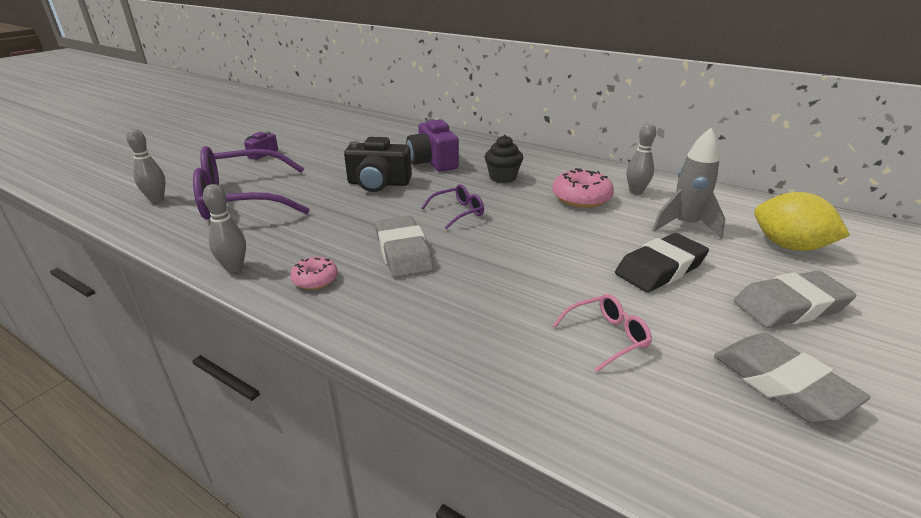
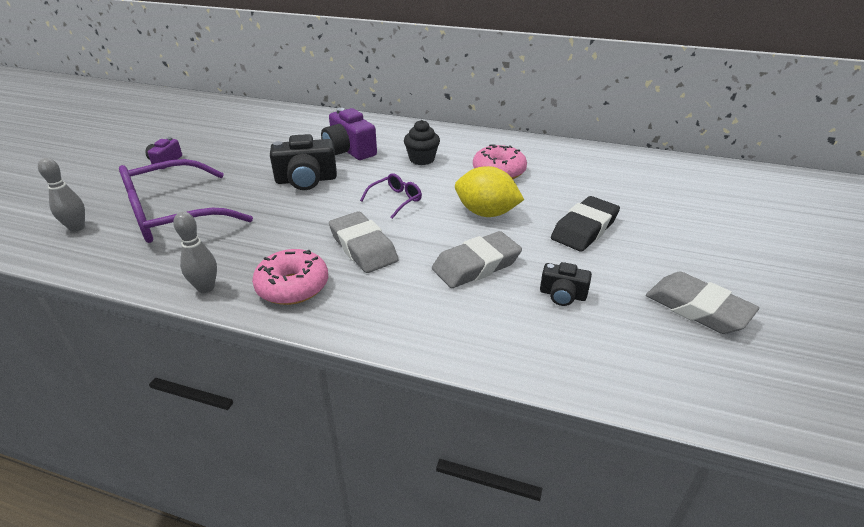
camera: 15 degrees left, 5 degrees up
(315, 279) = (293, 286): pink donut -> pink donut, size x1.70
(606, 337) = (562, 295): pink glasses -> black camera
(636, 191) = (542, 159): grey bowling pin -> none
(685, 225) = (591, 186): grey rocket -> none
(789, 246) = (674, 194): yellow lemon -> yellow lemon (486, 213)
(790, 306) = (687, 245): grey eraser -> grey eraser (476, 265)

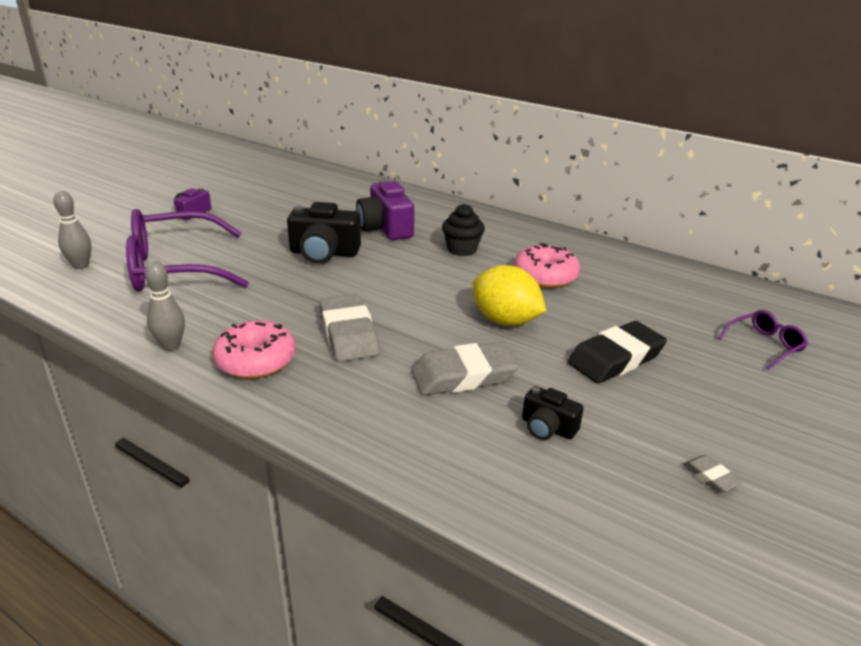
camera: 15 degrees right, 5 degrees down
(395, 200) = (409, 290): purple glasses -> purple glasses (764, 345)
(697, 308) = (710, 477): grey eraser -> grey eraser, size x0.44

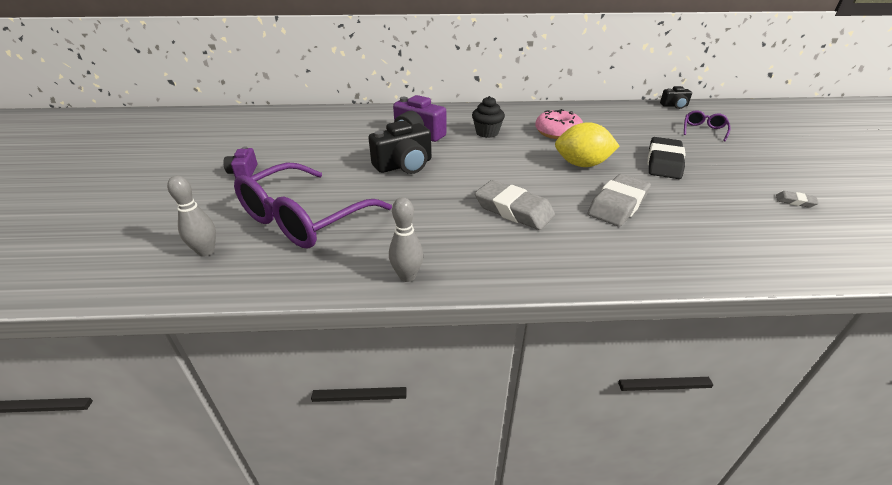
camera: 35 degrees left, 5 degrees up
(256, 361) = (488, 256): pink donut -> none
(547, 428) = (702, 213): black camera -> black camera (674, 106)

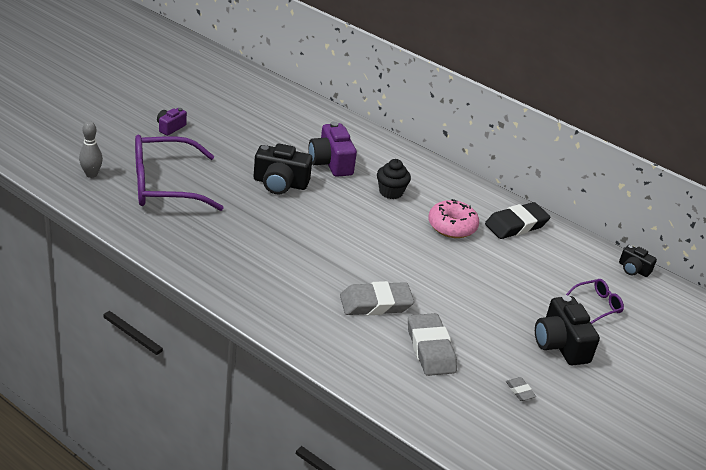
camera: 35 degrees right, 0 degrees up
(407, 276) = (171, 256): grey bowling pin -> none
(513, 210) = (297, 260): grey eraser -> grey eraser (430, 349)
(582, 164) = (413, 263): yellow lemon -> none
(664, 162) = (485, 303): black eraser -> black eraser (516, 225)
(741, 160) = (560, 344): none -> black camera

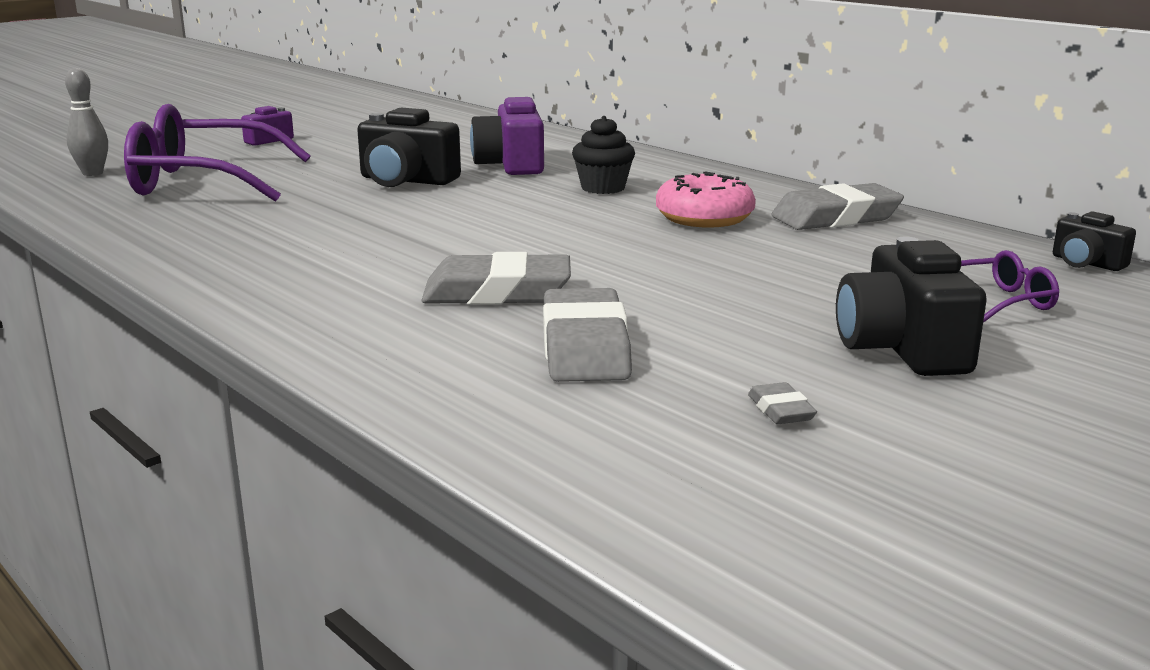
camera: 15 degrees right, 15 degrees down
(516, 225) = (836, 217): black eraser -> grey eraser

